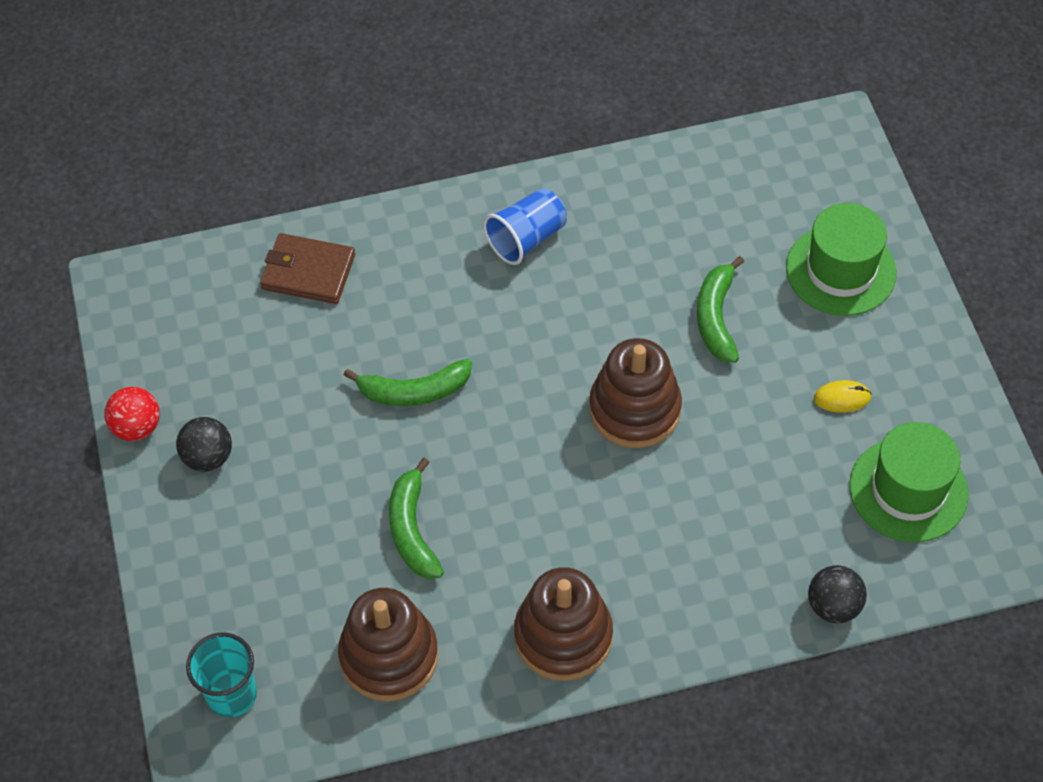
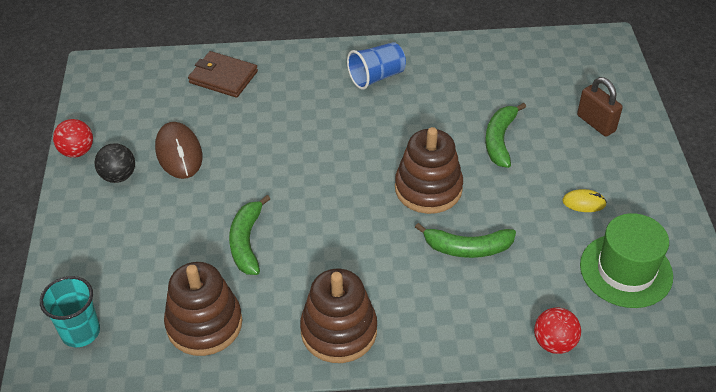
camera: 10 degrees right, 10 degrees down
(281, 407) = (179, 153): none -> brown mouse
(414, 391) = (274, 156): green banana -> green banana (468, 248)
(833, 606) = (554, 343): black ball -> red ball
(841, 270) = (596, 123): green hat -> brown padlock

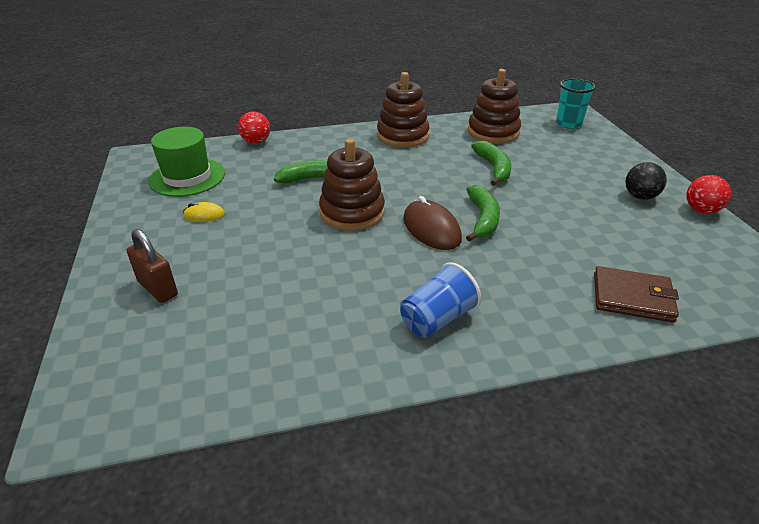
camera: 170 degrees right, 10 degrees down
(179, 153) = (605, 217): brown mouse -> brown mouse (431, 229)
(499, 140) = (278, 259): green banana -> green banana (483, 219)

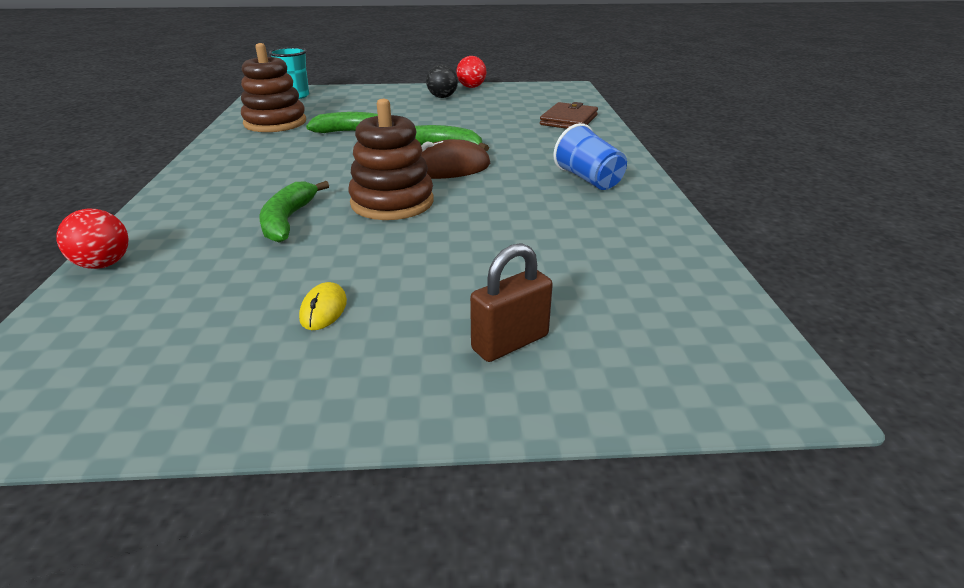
camera: 80 degrees left, 5 degrees down
(187, 177) = (166, 335): green hat -> none
(402, 136) = (228, 162): brown stacking toy -> none

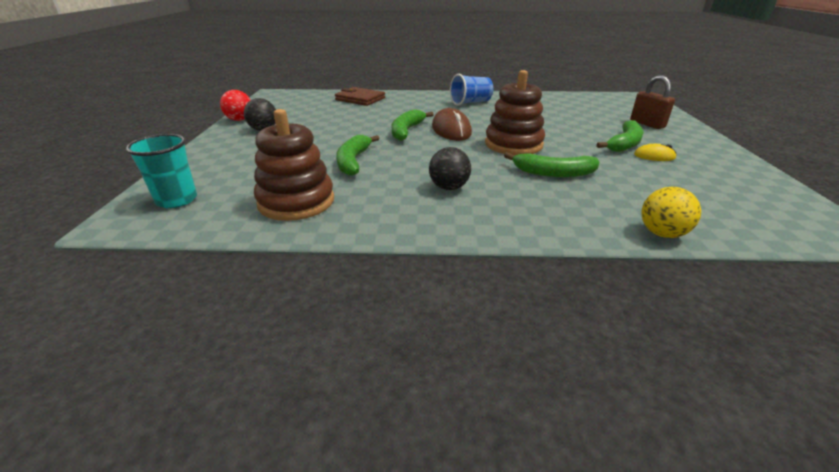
camera: 85 degrees left, 0 degrees up
(104, 264) = (662, 233): red ball -> yellow ball
(275, 169) = (449, 187): none -> black ball
(386, 290) = (624, 144): none -> green banana

